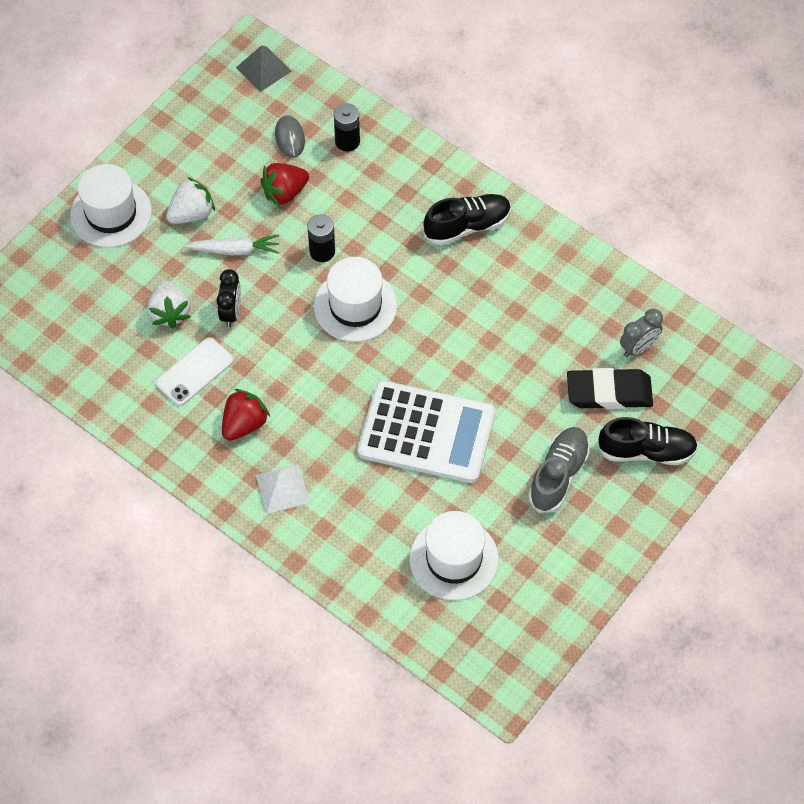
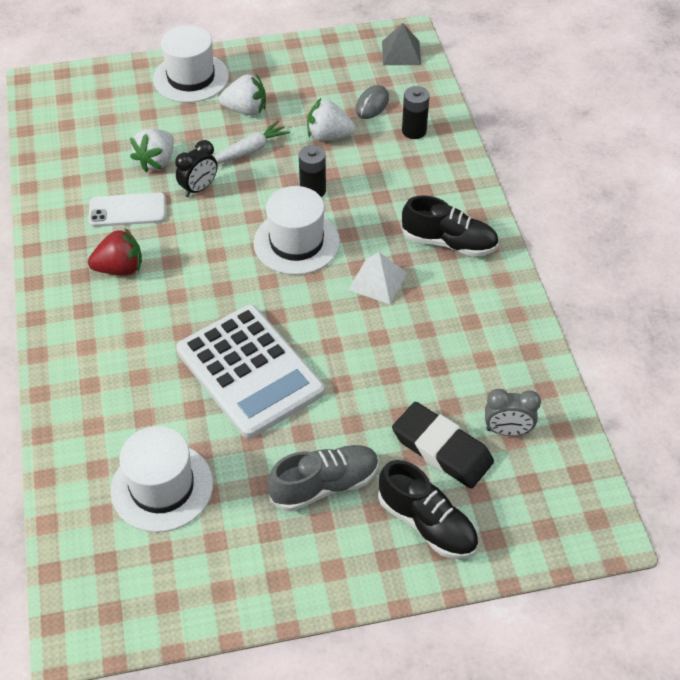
camera: 40 degrees right, 10 degrees down
(235, 250) = (249, 151): white carrot -> white carrot turned 75 degrees counterclockwise
(282, 488) = (93, 333): white pyramid -> white pyramid (378, 281)
(285, 192) = (328, 136): red strawberry -> white strawberry

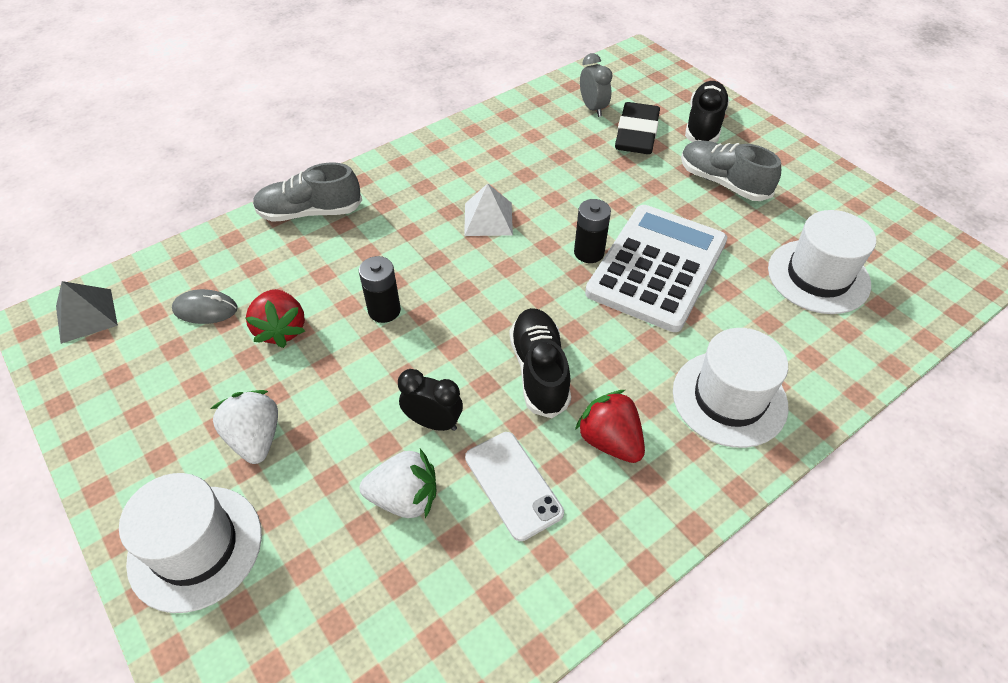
camera: 115 degrees left, 0 degrees up
(249, 151) = (339, 399): white carrot -> none
(296, 242) = (472, 295): white hat -> white hat (729, 398)
(328, 136) = (281, 330): white strawberry -> red strawberry
(414, 131) = (245, 258): black battery -> black battery (589, 252)
(449, 175) = (310, 212): none -> grey shoe
(449, 243) = (410, 187): black shoe -> black shoe (539, 371)

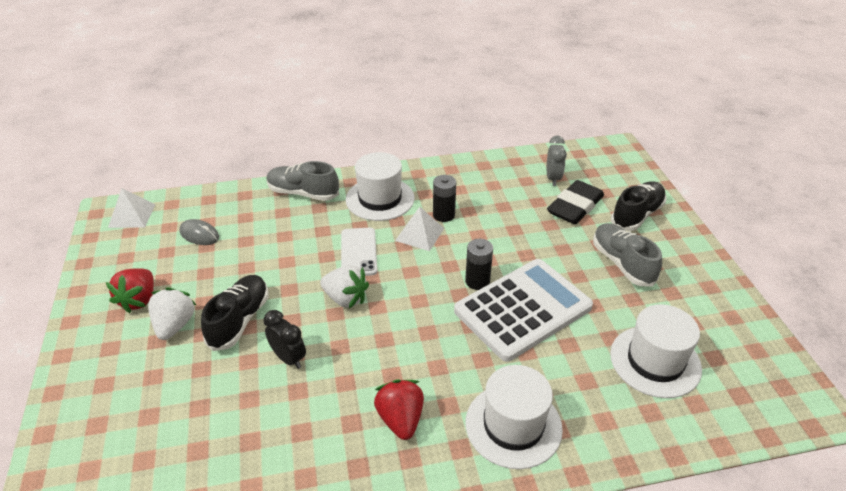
camera: 25 degrees right, 10 degrees down
(86, 315) = (132, 215): grey pyramid -> white pyramid
(195, 547) = (98, 377): white hat -> white hat (380, 199)
(281, 330) = (235, 263): red strawberry -> red strawberry (139, 300)
(384, 310) = (307, 273): black battery -> black battery (443, 215)
(404, 498) = (237, 400): white strawberry -> white strawberry (345, 298)
(513, 485) = (312, 421): white phone -> white phone (358, 252)
(539, 371) = (383, 351): black shoe -> black shoe (239, 320)

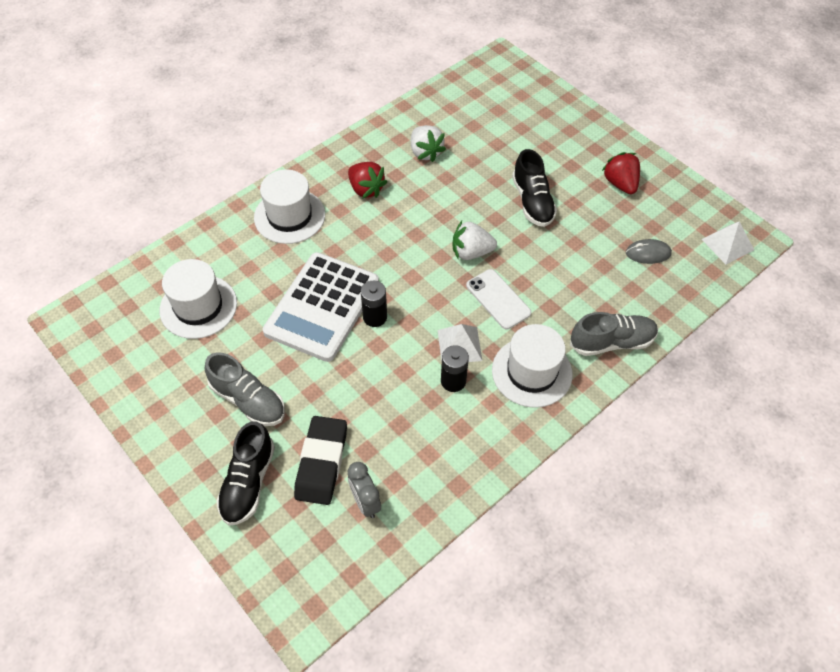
camera: 150 degrees right, 15 degrees up
(175, 325) = (572, 179): white strawberry -> white strawberry (425, 152)
(289, 358) = (471, 193): black clock -> none

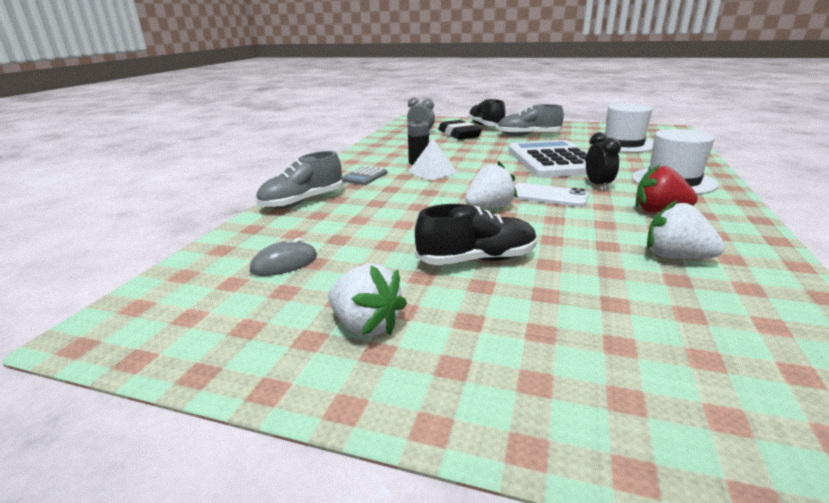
camera: 150 degrees right, 30 degrees down
(353, 240) = (598, 185): none -> black clock
(375, 317) = (511, 166): black battery -> none
(498, 299) = (429, 194): white phone -> white phone (548, 196)
(532, 202) = (476, 260): black shoe -> black shoe turned 120 degrees clockwise
(532, 372) = (364, 177): white hat -> grey calculator
(620, 184) = (366, 325): red strawberry -> white strawberry
(727, 244) = (151, 310): white pyramid -> none

